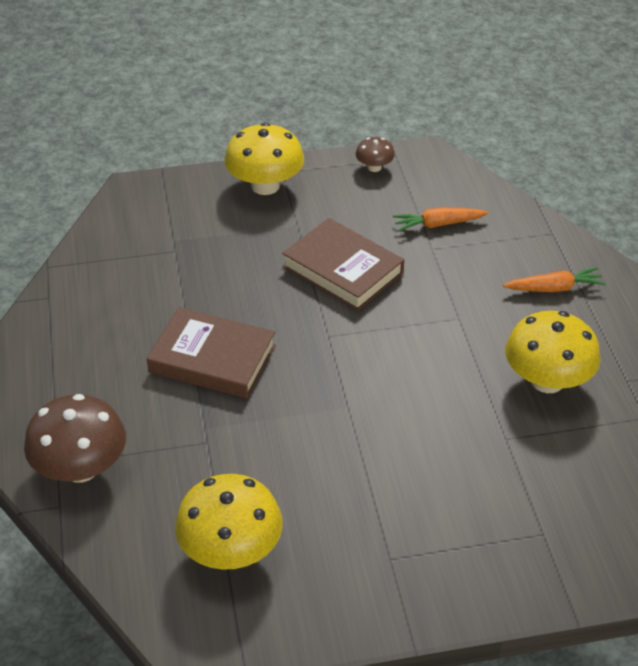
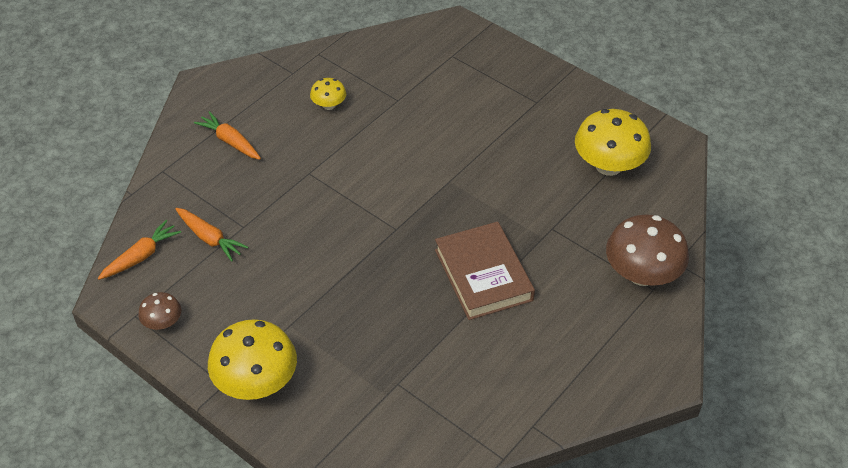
camera: 130 degrees left, 5 degrees up
(343, 270) = (318, 262): brown book -> none
(457, 183) = (141, 256): none -> orange carrot
(547, 381) = (329, 105): yellow mushroom -> yellow mushroom, size x0.50

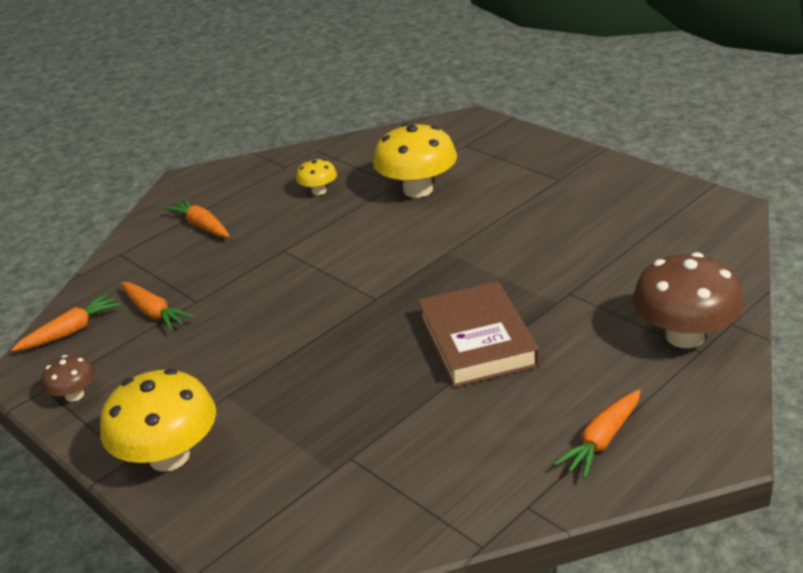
camera: 10 degrees right, 15 degrees down
(583, 370) = (602, 441): none -> orange carrot
(608, 165) = (643, 232): yellow mushroom -> yellow mushroom (418, 190)

